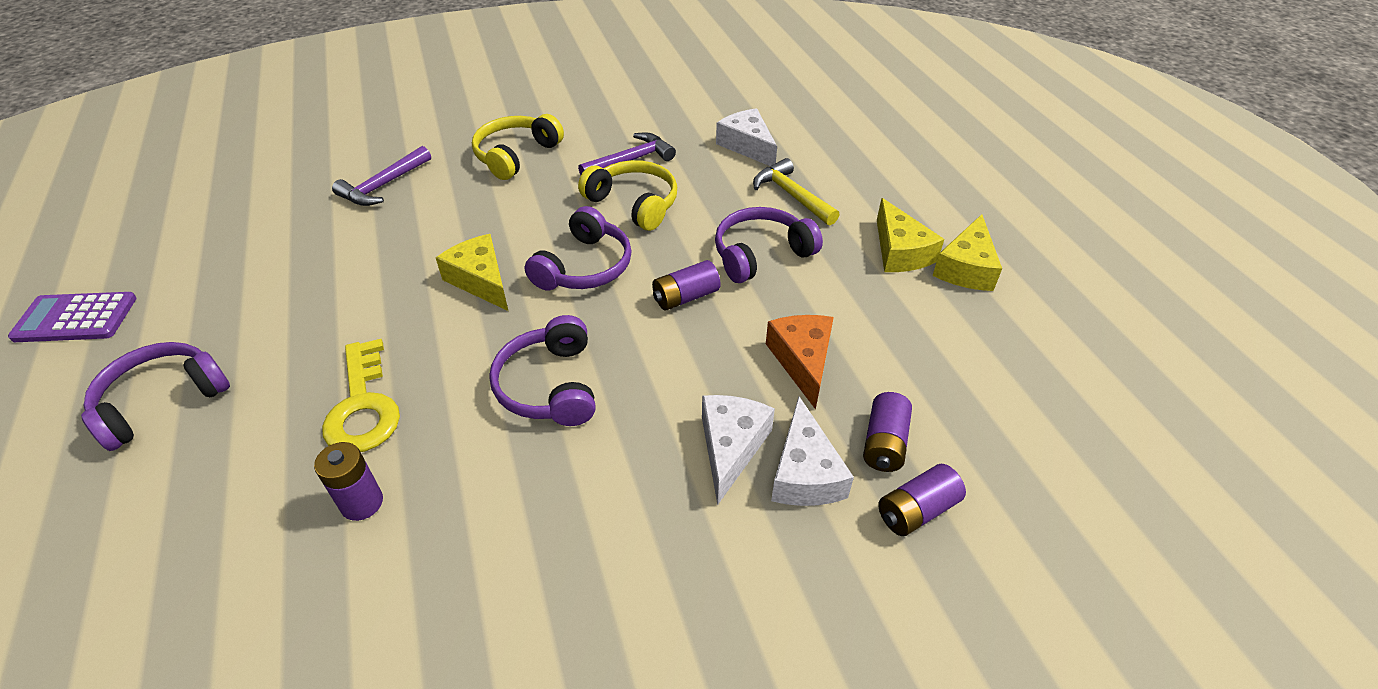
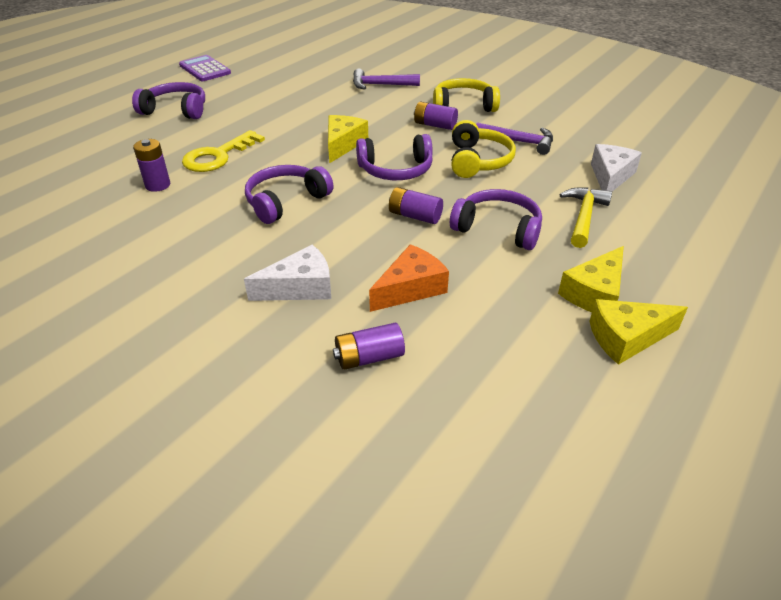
camera: 55 degrees right, 5 degrees down
(804, 472) = (306, 328): white cheese -> none
(916, 510) = (318, 397): purple battery -> purple battery (435, 125)

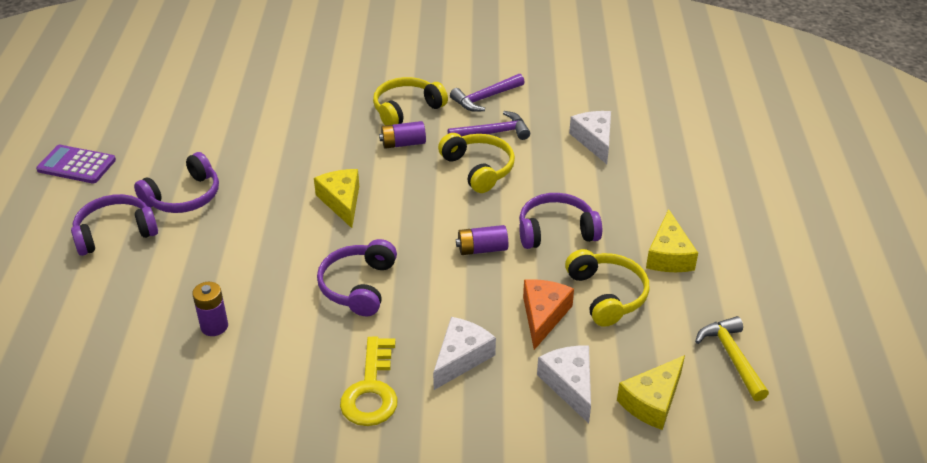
camera: 35 degrees left, 0 degrees up
(218, 156) = (234, 268): yellow key -> yellow key (371, 390)
(369, 357) = (570, 385): purple battery -> white cheese
(380, 85) = (300, 113): purple hammer -> purple hammer (485, 98)
(396, 170) = (419, 209): purple headphones -> purple headphones (184, 197)
(491, 298) = (606, 295): none -> yellow headphones
(583, 217) = (607, 190): yellow hammer -> yellow hammer (732, 357)
(626, 338) = (715, 281): yellow cheese -> yellow cheese (652, 401)

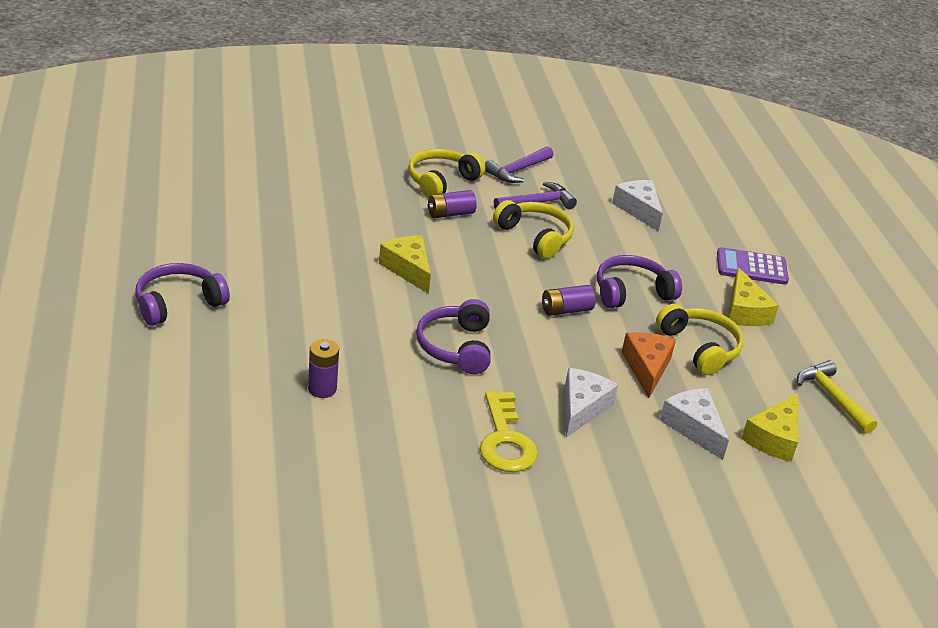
camera: 15 degrees left, 5 degrees down
(76, 165) = (106, 237): purple calculator -> purple calculator (751, 267)
(184, 197) = (239, 267): purple headphones -> none

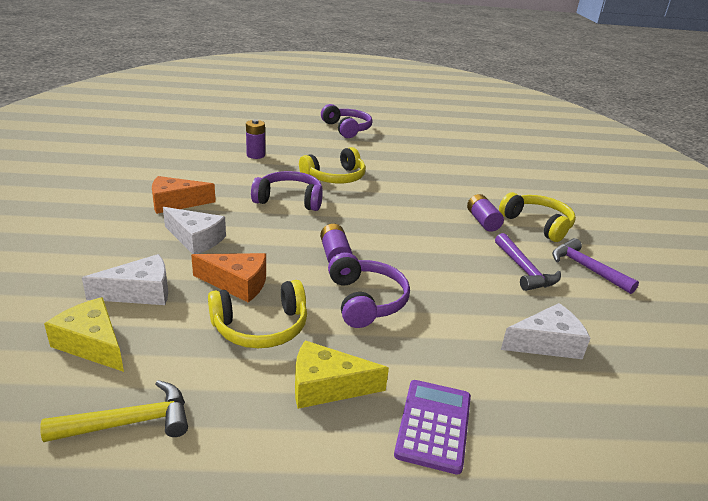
camera: 100 degrees right, 5 degrees down
(408, 269) = (392, 194): yellow cheese -> none
(505, 440) = (175, 203): yellow key -> orange cheese
(535, 237) = (458, 259): yellow headphones -> yellow headphones (335, 177)

